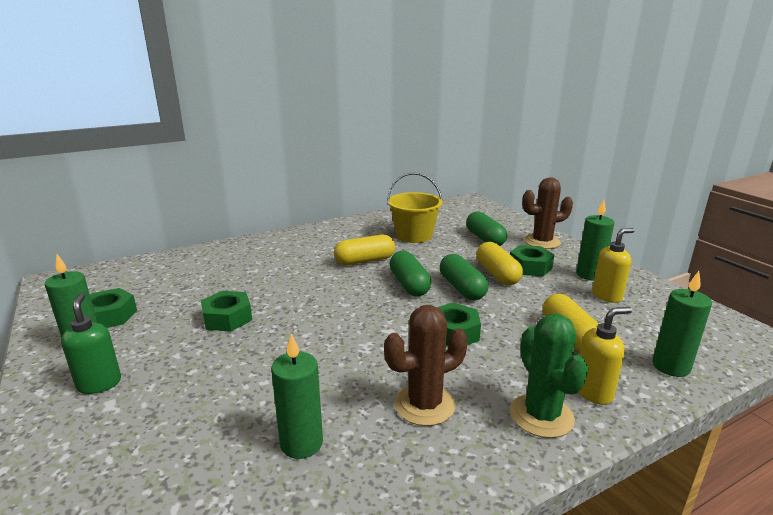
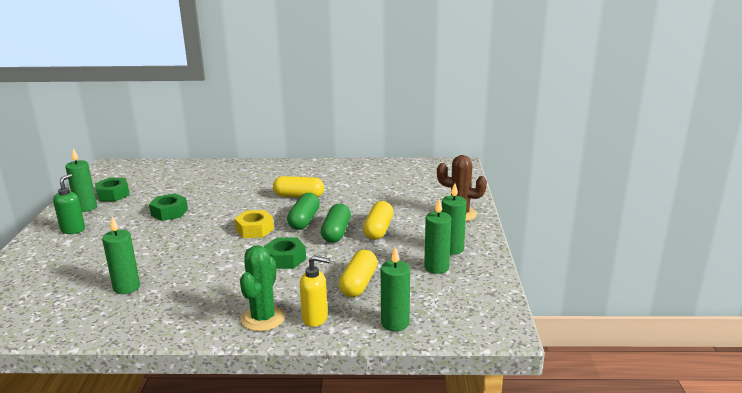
camera: 30 degrees right, 0 degrees up
(369, 309) = (254, 230): none -> yellow nut
(414, 235) = (363, 185): yellow bucket -> none
(424, 405) = (209, 291): brown cactus -> none
(485, 239) = (415, 200): green capsule -> none
(530, 267) = (414, 231): green nut -> none
(607, 296) = (436, 267): yellow soap dispenser -> green candle

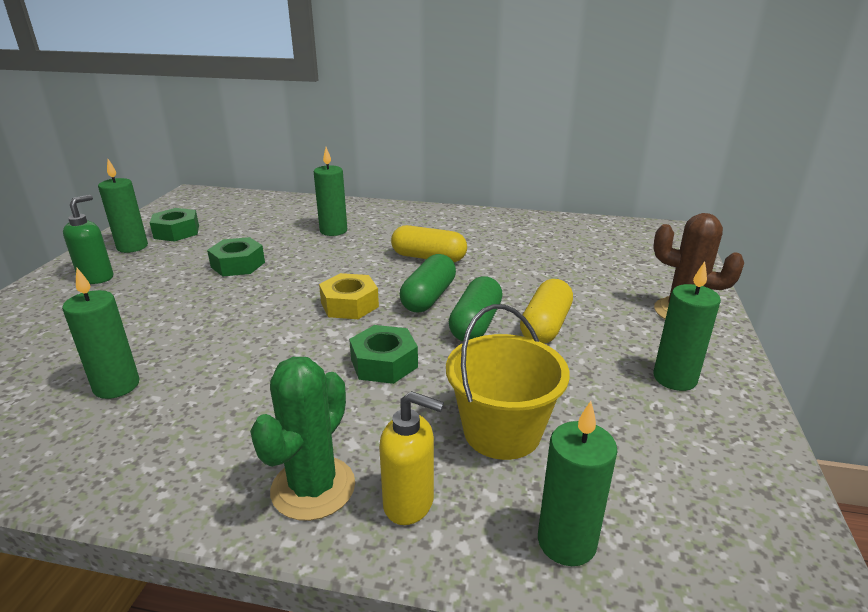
camera: 10 degrees right, 5 degrees up
(359, 284) = (502, 431): yellow capsule -> yellow bucket
(436, 267) = (648, 414): green candle -> green candle (333, 231)

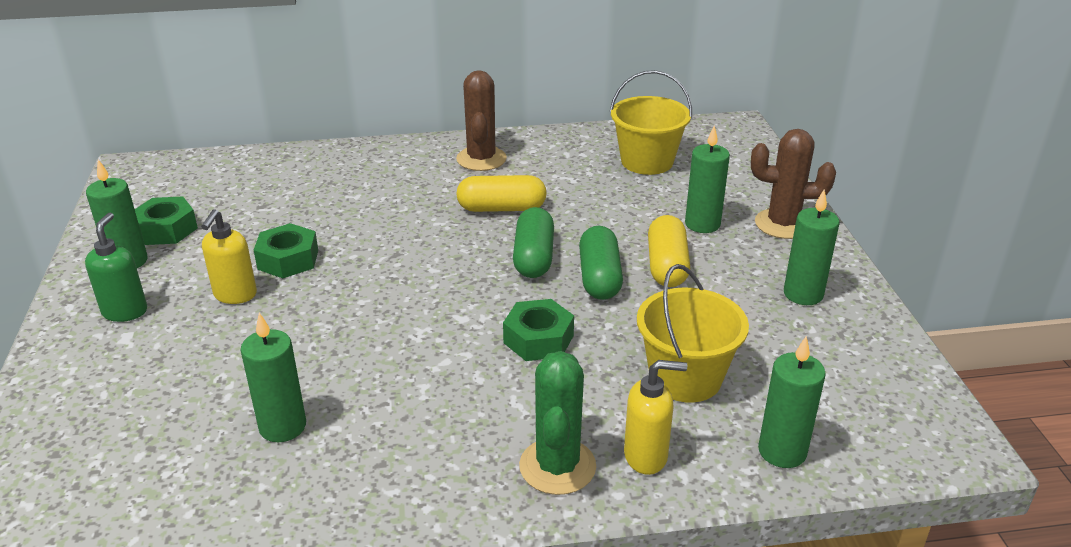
camera: 20 degrees left, 5 degrees up
(178, 281) = (235, 295): none -> yellow soap dispenser
(333, 231) = (366, 192): green candle -> green candle (702, 224)
(349, 305) = (457, 283): yellow nut -> none
(438, 222) = (481, 159): none -> brown cactus
(576, 244) = (647, 161): none -> yellow bucket

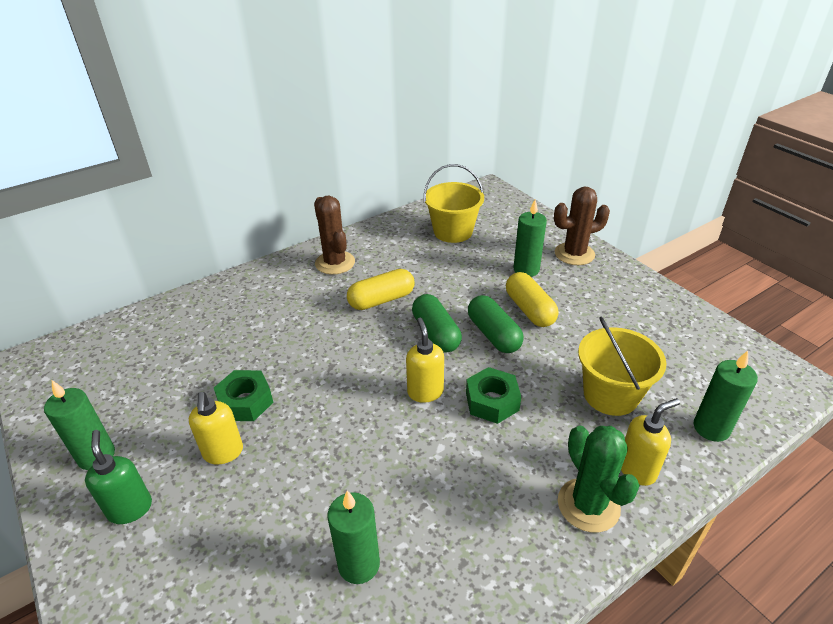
camera: 25 degrees left, 5 degrees up
(166, 229) = (111, 410): green nut -> none
(473, 307) = (425, 392): none -> yellow soap dispenser
(803, 294) = (627, 302): green candle -> none

